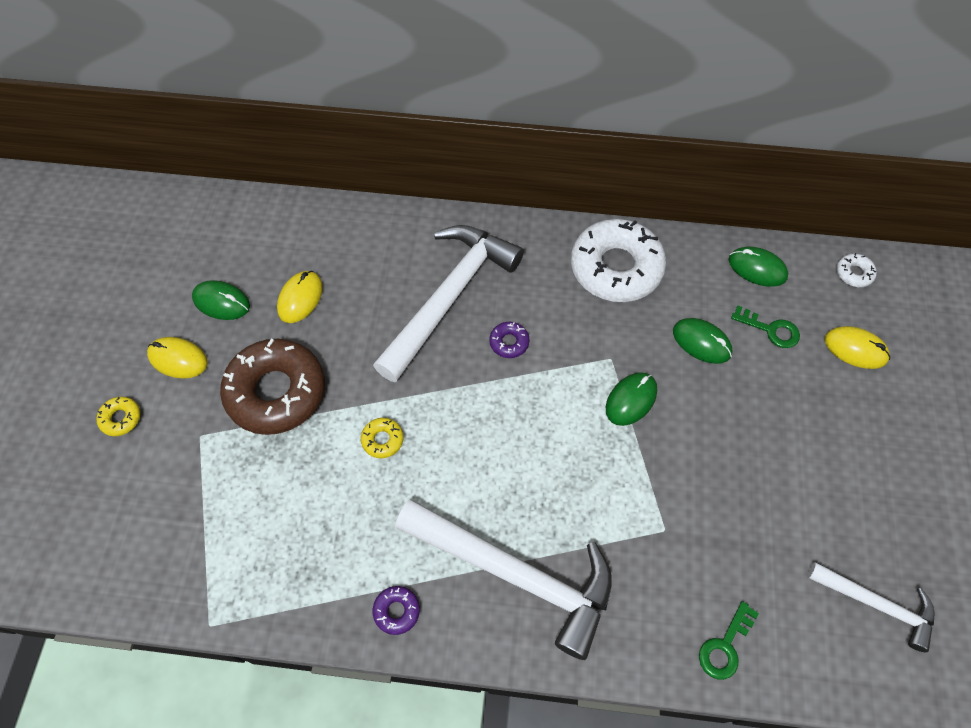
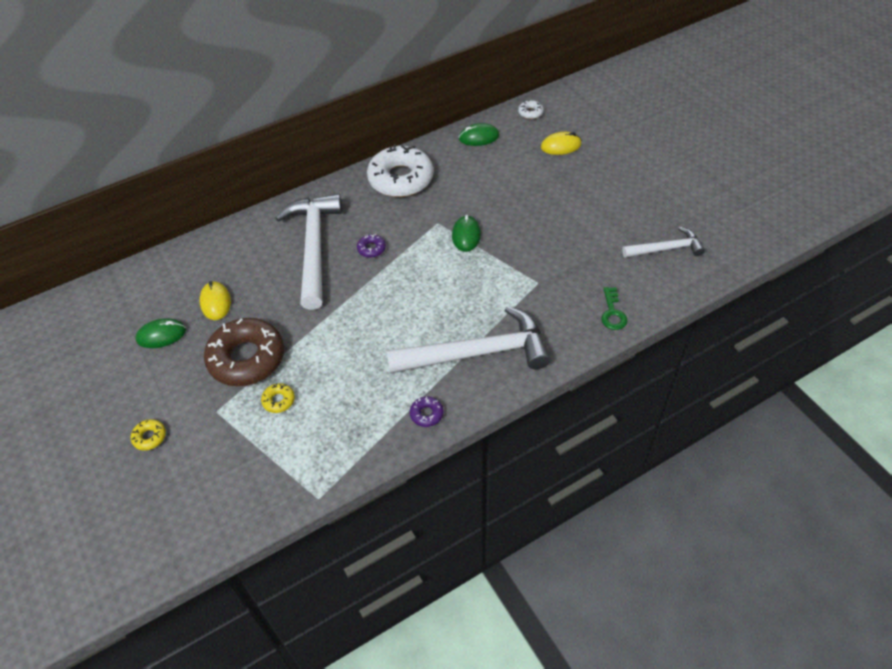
camera: 35 degrees left, 10 degrees down
(178, 359) = (160, 382): yellow mouse -> none
(382, 440) = (339, 340): yellow donut -> yellow donut (278, 400)
(701, 342) = (480, 187): green mouse -> none
(770, 329) = (510, 161): green key -> none

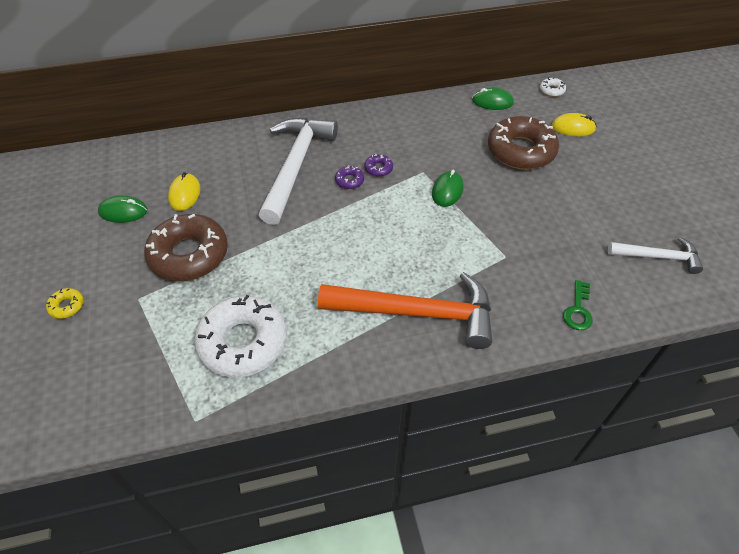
camera: 15 degrees right, 0 degrees up
(278, 400) = (200, 305): yellow donut -> none
(400, 179) = (402, 123): white donut -> white donut (243, 342)
(426, 414) = (340, 363): purple donut -> purple donut (378, 169)
(477, 353) = (417, 312): white hammer -> orange hammer
(520, 180) = (521, 151): none -> brown donut

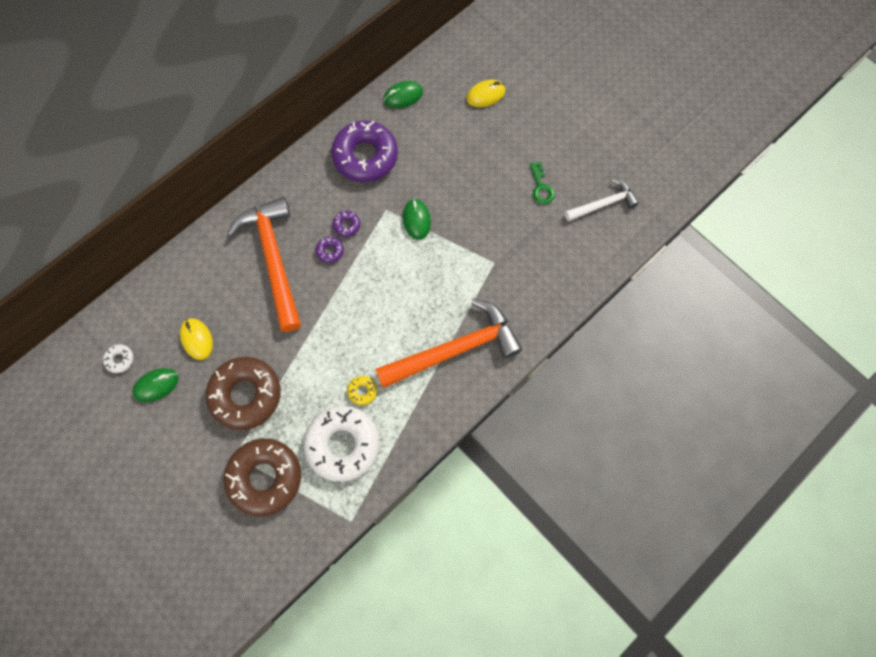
camera: 30 degrees left, 20 degrees up
(67, 306) = (182, 493): yellow donut -> yellow donut (362, 391)
(295, 166) = (273, 259): white hammer -> orange hammer
(430, 128) = (365, 156): none -> purple donut
(521, 151) = (455, 144): brown donut -> brown donut (265, 477)
(551, 90) = (448, 56): white donut -> white donut (120, 359)
(578, 310) = (566, 284): green key -> green key (541, 187)

